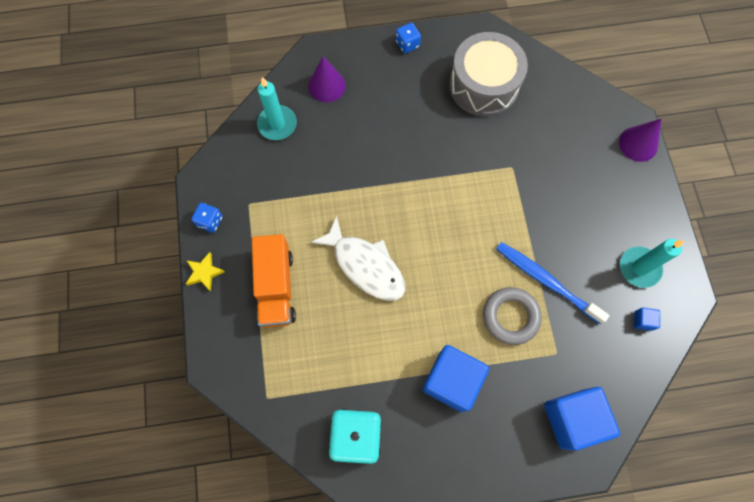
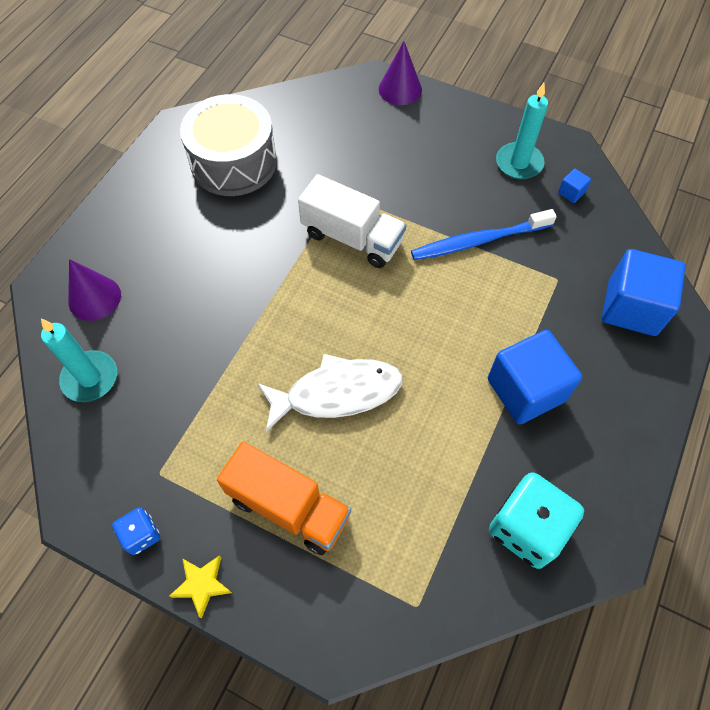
camera: 55 degrees left, 10 degrees down
(407, 44) = (124, 195): blue dice -> none
(483, 198) = (352, 238): none -> white truck
(510, 317) = (493, 293): grey ring -> none

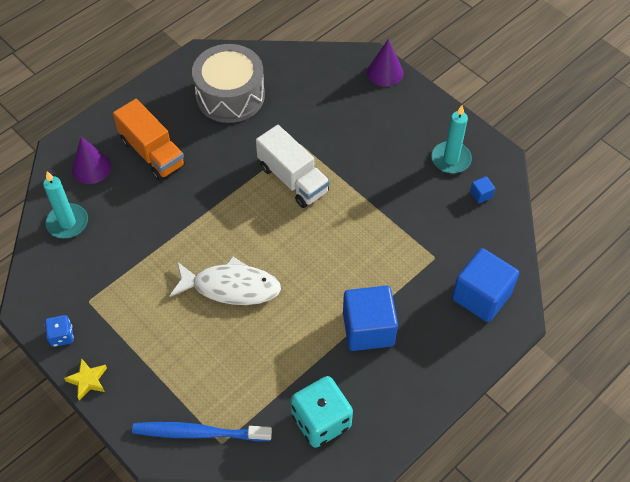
camera: 20 degrees right, 5 degrees down
(288, 507) = (164, 351): orange truck -> orange truck (152, 153)
(478, 241) = (387, 210): blue toothbrush -> blue toothbrush (198, 433)

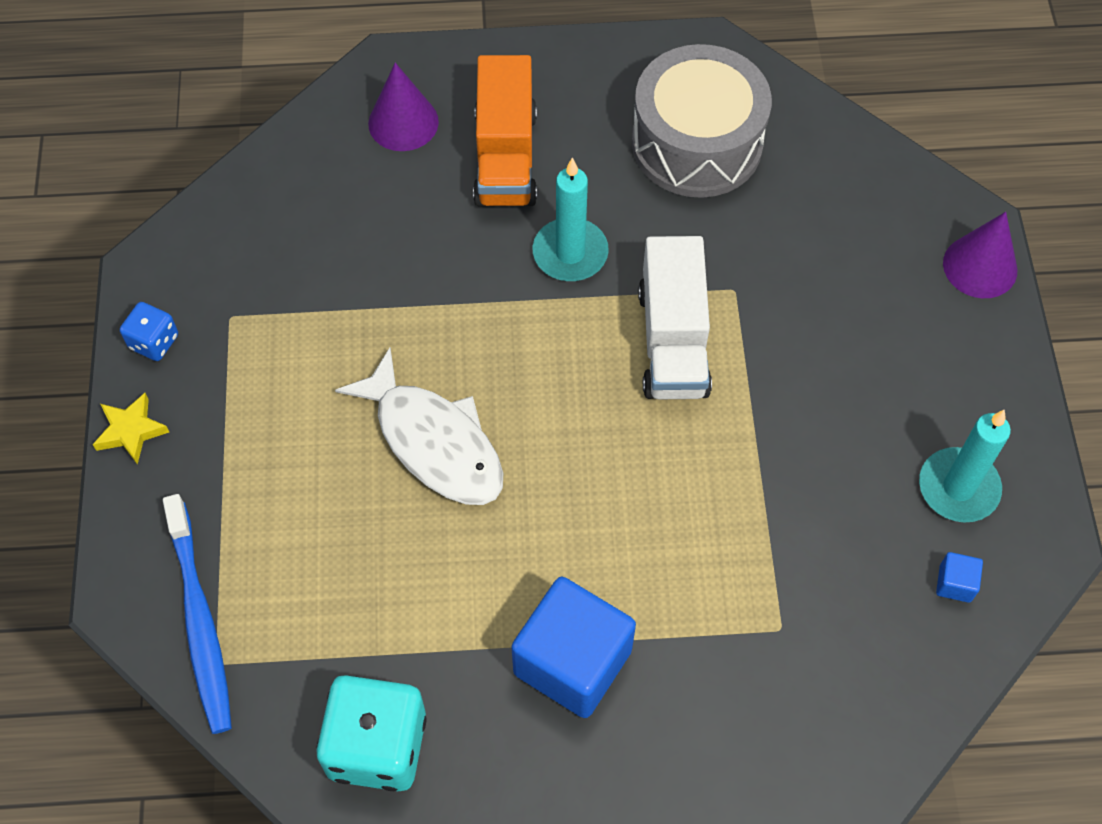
camera: 40 degrees right, 5 degrees up
(67, 223) = (302, 182): turquoise candle -> turquoise candle (570, 253)
(198, 433) = (200, 622): blue toothbrush -> blue toothbrush turned 150 degrees counterclockwise
(481, 296) = (798, 751): blue cube -> none

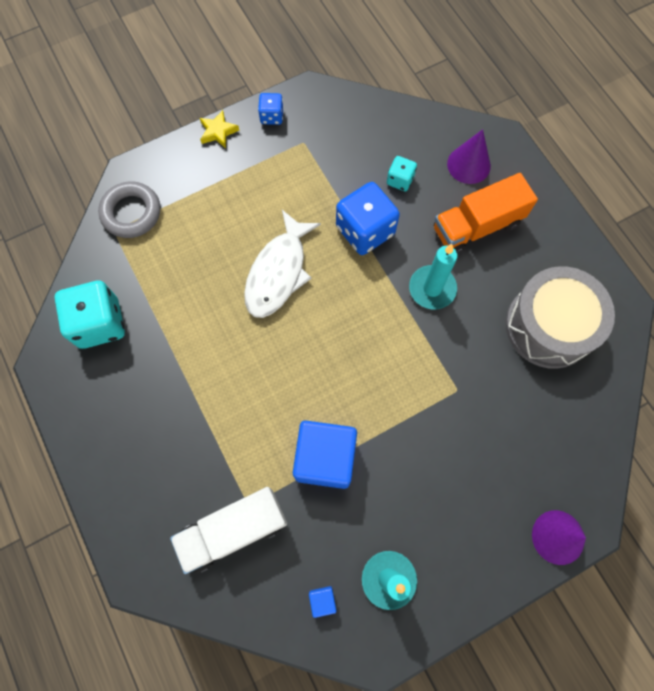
camera: 65 degrees right, 10 degrees up
(200, 622) = (131, 213): blue toothbrush -> grey ring
(376, 217) = (400, 180): none -> turquoise dice
(431, 297) = (365, 230): none -> blue dice
(572, 662) = (182, 399): blue cube -> blue cube (325, 458)
(673, 341) = (403, 369): white truck -> white truck (233, 530)

